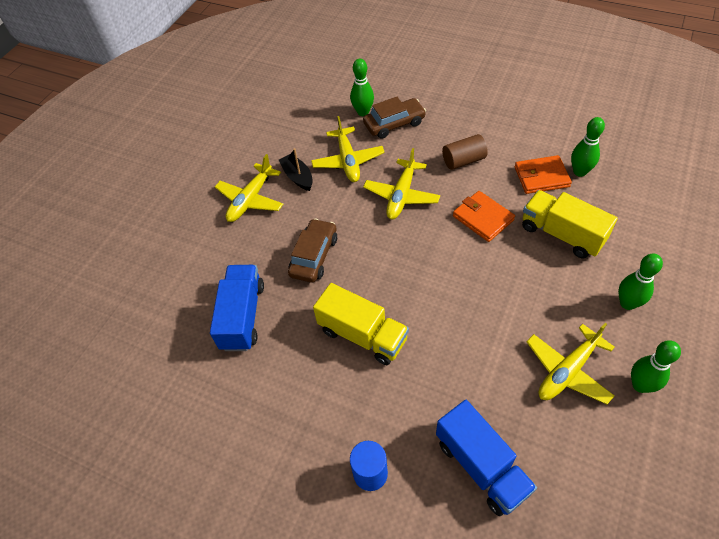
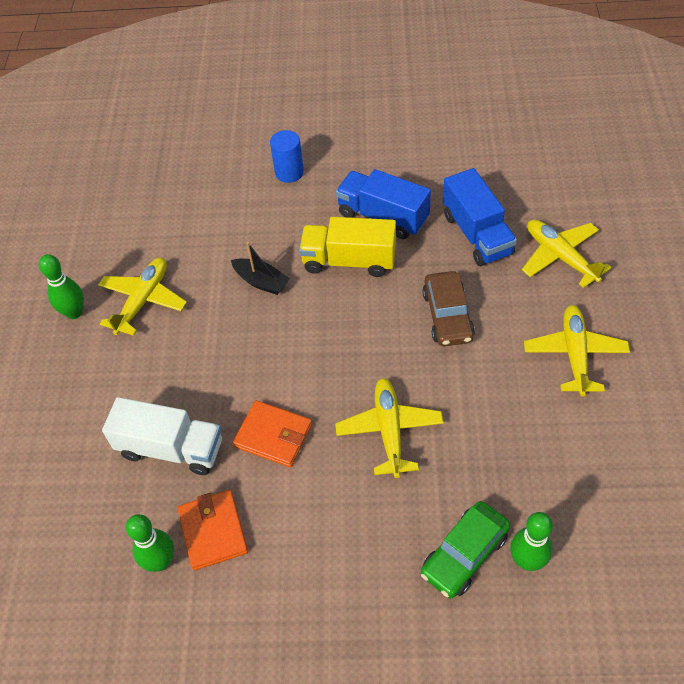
camera: 155 degrees right, 0 degrees up
(298, 177) = (541, 407): black boat -> black boat (261, 282)
(348, 161) = (491, 458): yellow plane -> yellow plane (560, 257)
(394, 124) = (464, 554): brown car -> green car
(463, 160) = (330, 520): brown cylinder -> none
(481, 466) = (203, 207): blue truck -> blue truck (383, 217)
(541, 177) = (213, 531): orange wallet -> orange wallet turned 75 degrees counterclockwise
(561, 234) = (171, 448): yellow truck -> white truck
(627, 303) = (88, 388): green bowling pin -> none

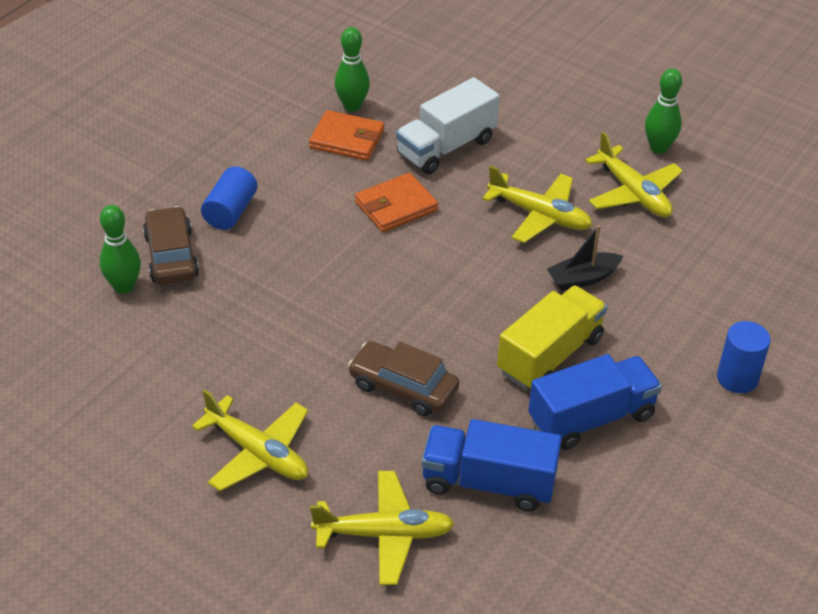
camera: 120 degrees right, 10 degrees down
(377, 551) = (230, 211): none -> blue cylinder
(389, 430) = (324, 275): yellow plane -> yellow plane (540, 215)
(464, 554) = (171, 256): green car -> brown car

